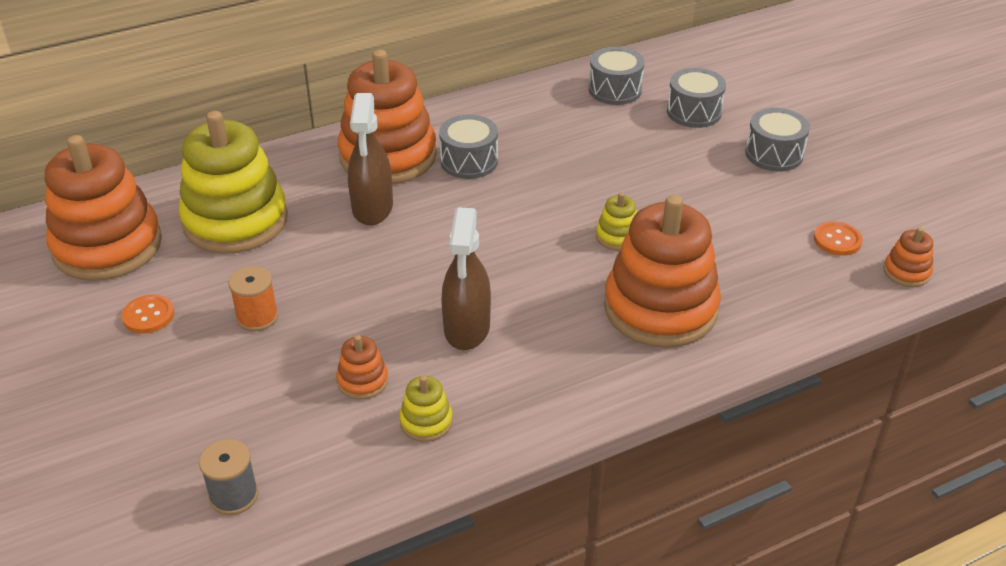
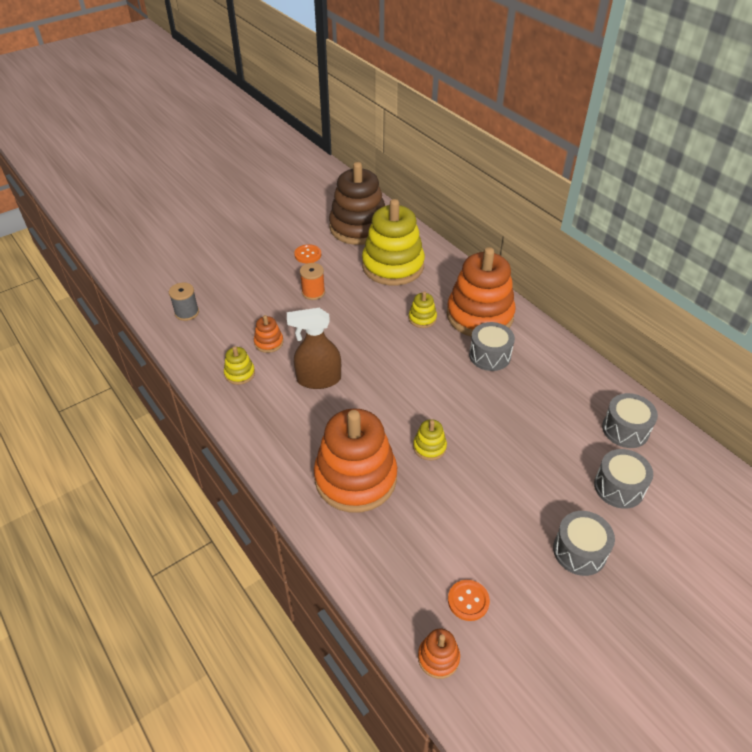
camera: 80 degrees right, 5 degrees up
(107, 246) = (358, 227): orange stacking toy -> brown stacking toy
(372, 208) = (422, 318): brown spray bottle -> yellow stacking toy

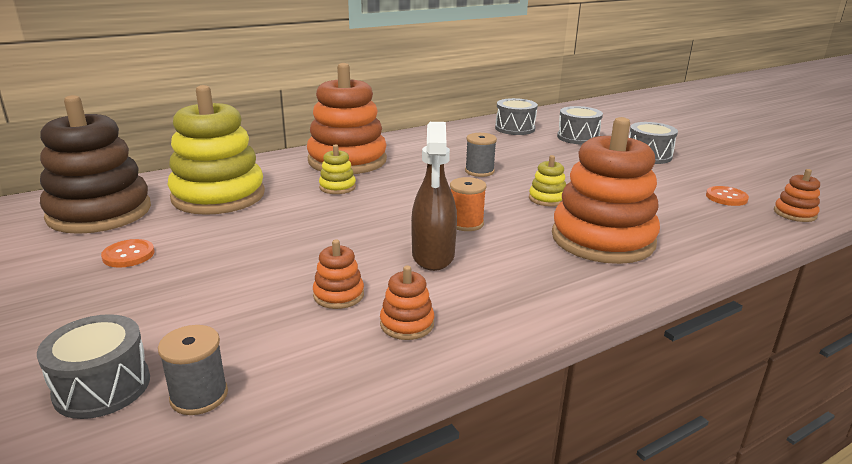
camera: 85 degrees left, 20 degrees down
(239, 373) = (407, 324): yellow stacking toy -> orange stacking toy
(313, 292) = (234, 253): orange spool -> orange spool (466, 223)
(481, 401) = (479, 171): none -> grey spool
(489, 355) = (413, 162): grey drum -> grey drum (102, 387)

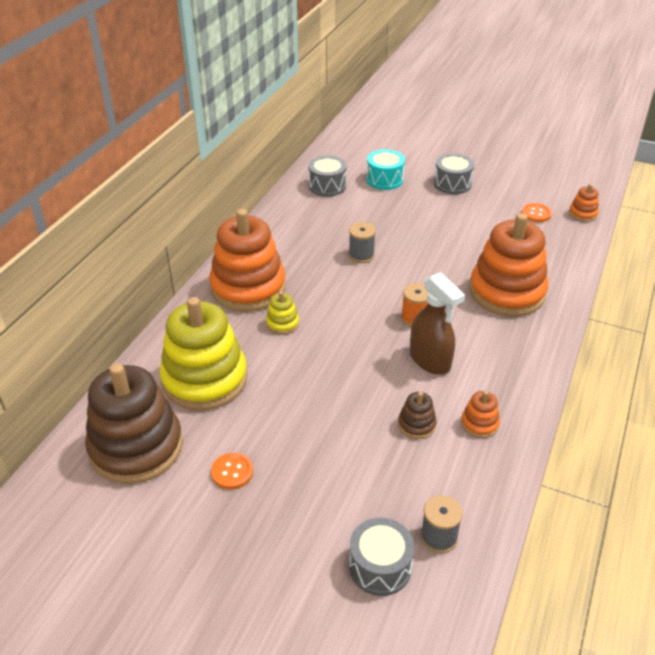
camera: 35 degrees left, 15 degrees up
(338, 295) = (416, 424): orange stacking toy -> brown stacking toy
(547, 199) = (437, 266): yellow stacking toy -> none
(578, 137) = (384, 179): grey drum -> turquoise drum

